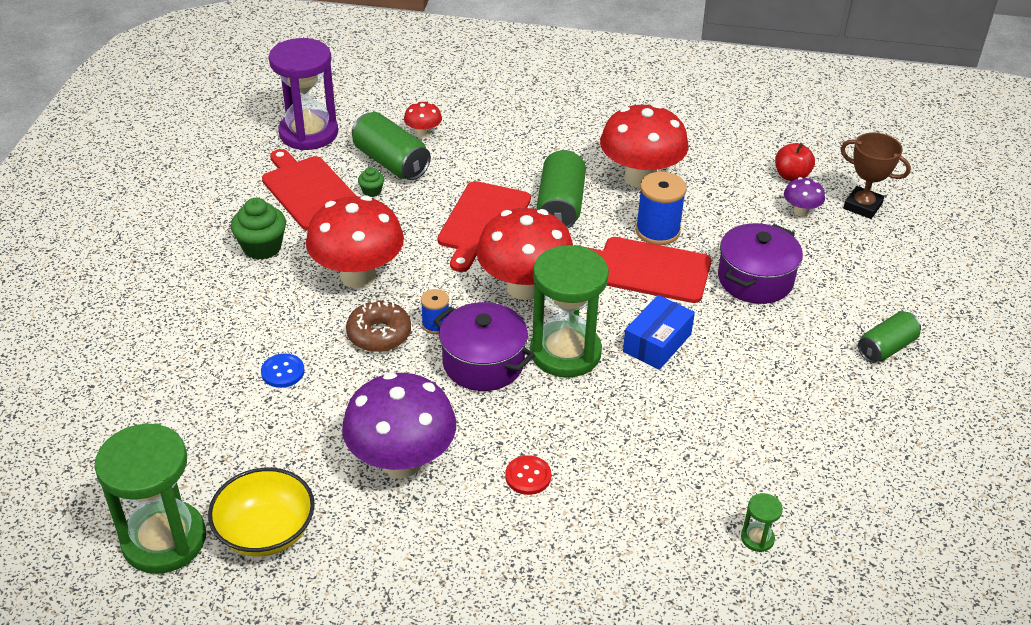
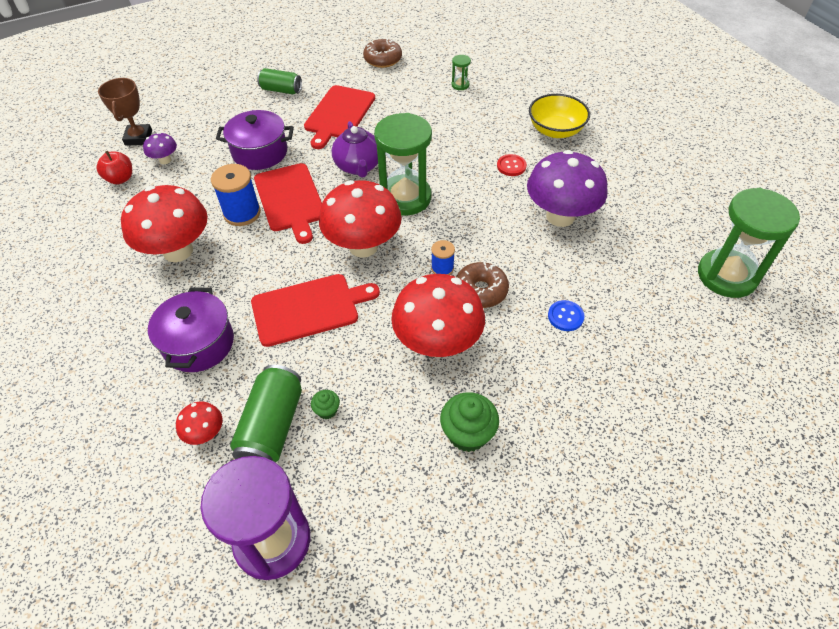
camera: 125 degrees left, 10 degrees up
(266, 532) = (666, 239): yellow bowl -> yellow bowl (555, 130)
(309, 191) = (365, 460): red cutting board -> red cutting board (339, 114)
(483, 363) = (451, 227): purple pot -> purple pot (199, 343)
(560, 206) = (251, 276): green can -> none
(657, 343) = (358, 166): blue box -> purple teapot
(899, 488) = (383, 59): none -> brown donut

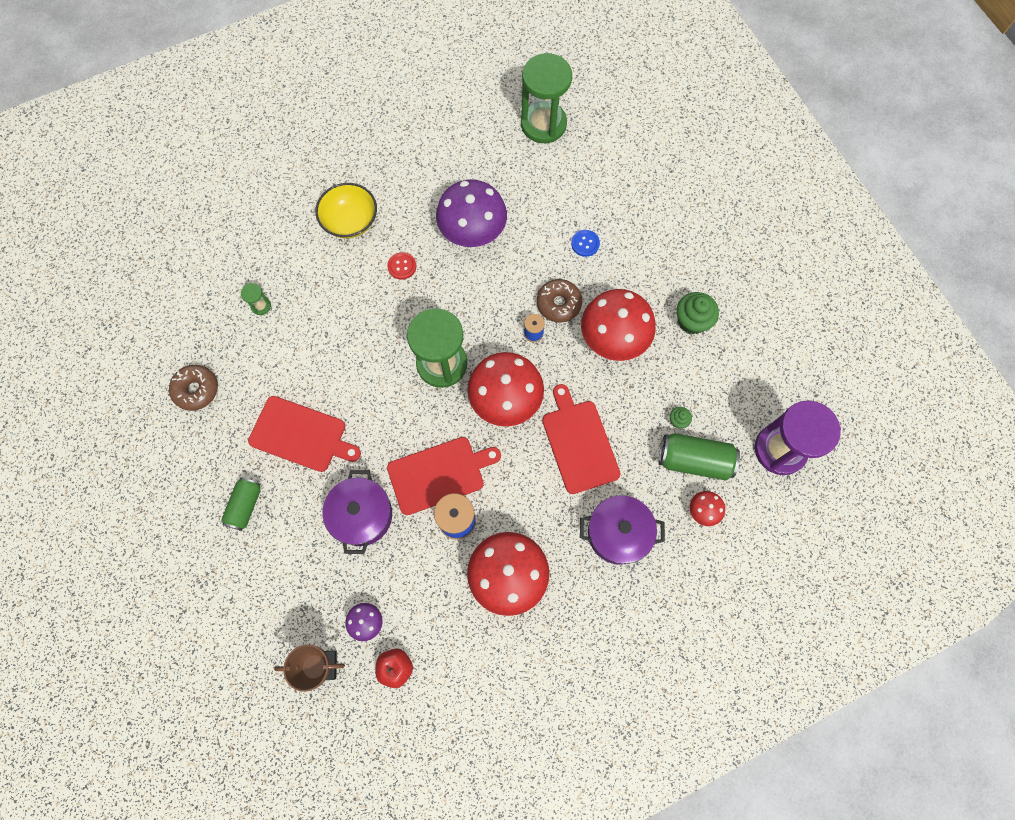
camera: 90 degrees left, 20 degrees up
(358, 166) = (392, 410): purple teapot -> none

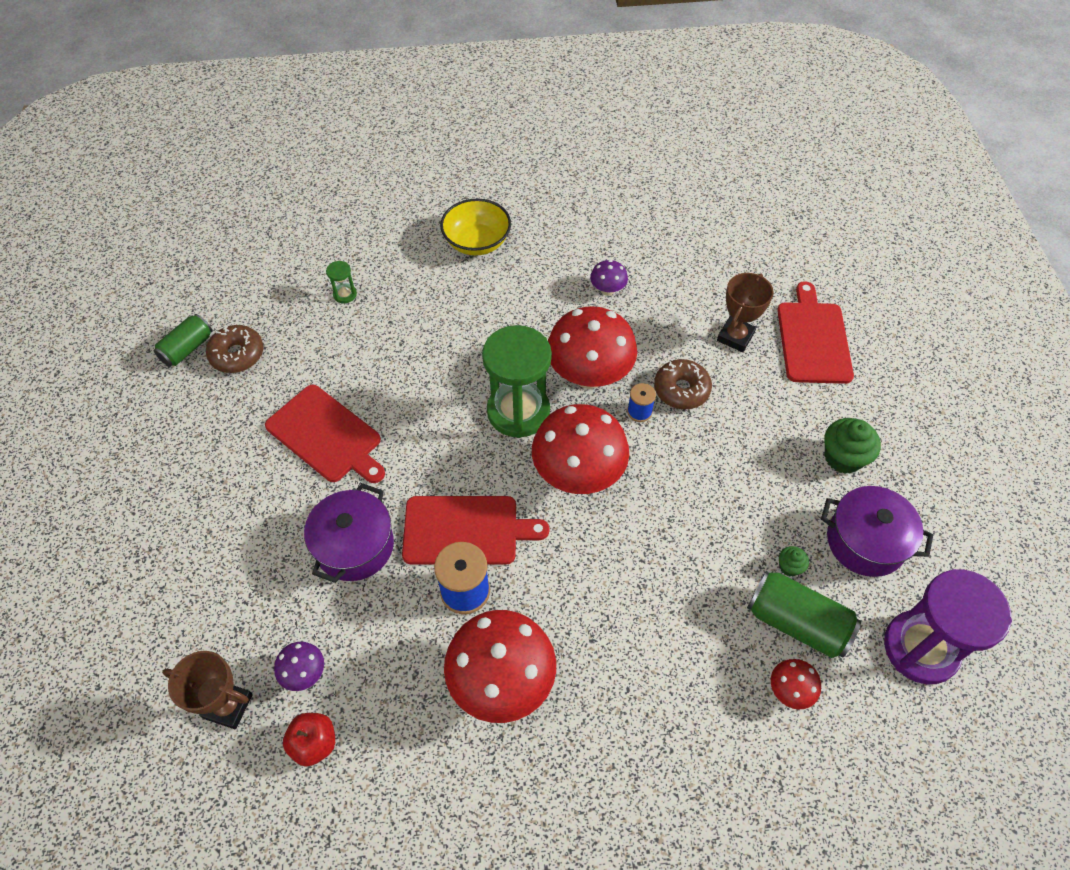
camera: 20 degrees right, 15 degrees down
(245, 506) = (229, 490): green can -> green can (187, 348)
(402, 266) = (514, 300): red button -> none
(473, 233) = (607, 290): purple mushroom -> purple mushroom, size x0.45
(543, 124) = (728, 208): green hourglass -> none
(579, 443) = (651, 551): red cutting board -> red cutting board (813, 339)
(585, 243) = (735, 337): blue button -> brown trophy
(613, 339) = (735, 448): red mushroom -> red mushroom (589, 375)
(618, 533) = (665, 678): purple pot -> purple pot (865, 541)

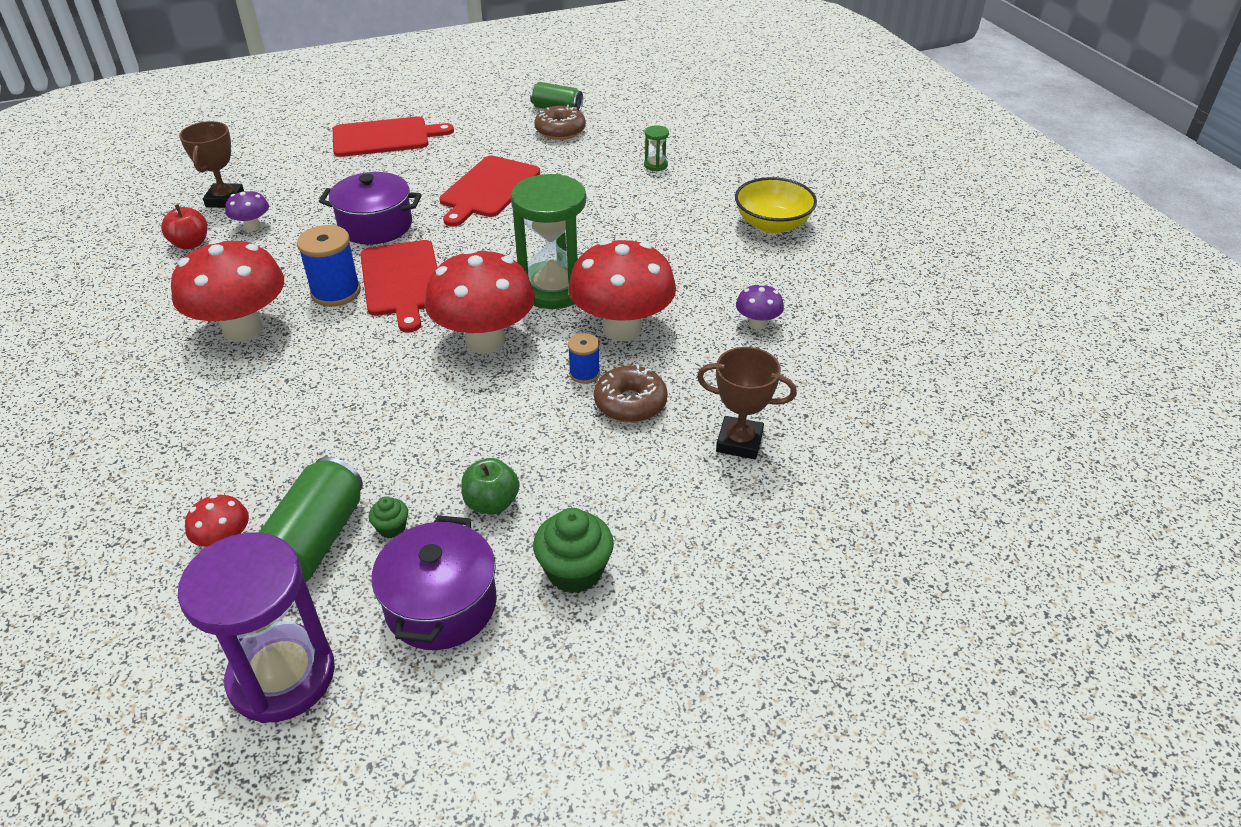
camera: 75 degrees right, 15 degrees down
(773, 497) = (491, 503): none -> green apple
(813, 339) = (776, 523): red cutting board -> red cutting board (385, 137)

